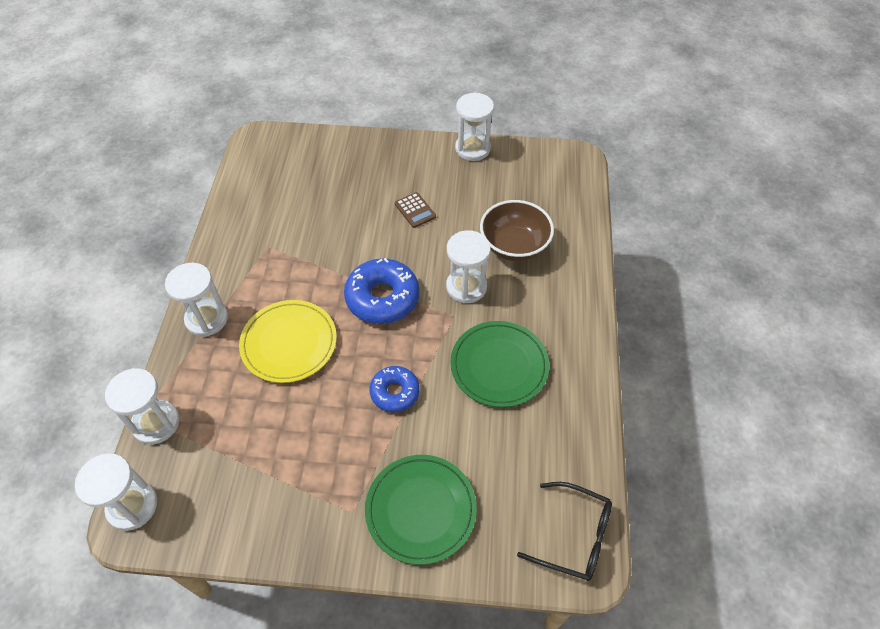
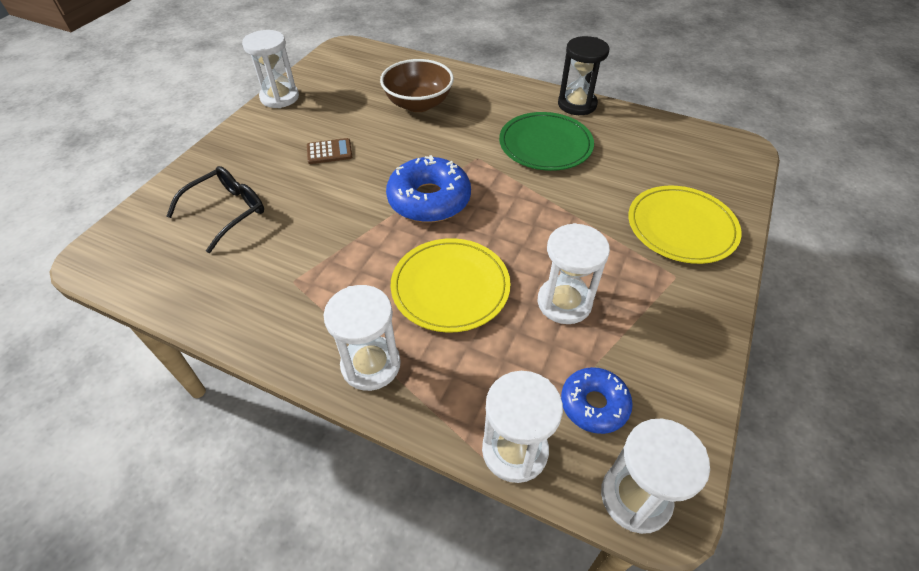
camera: 70 degrees left, 5 degrees down
(395, 392) = (549, 216): blue donut -> blue donut (594, 404)
(421, 509) = (681, 227): green plate -> yellow plate
(466, 287) = (448, 142): white hourglass -> white hourglass (564, 302)
(574, 536) = (717, 147): black glasses -> black glasses (227, 212)
(585, 379) = (577, 104): none -> black hourglass

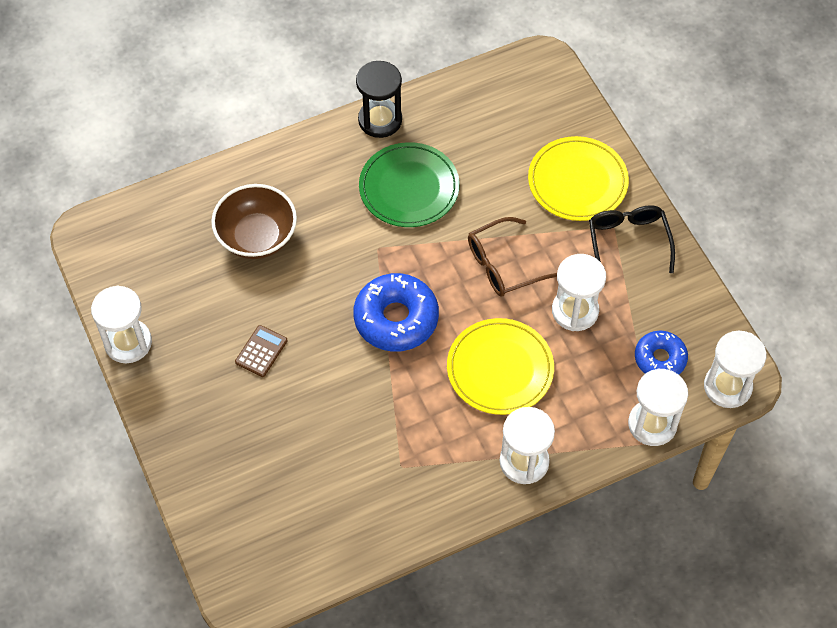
camera: 50 degrees left, 10 degrees up
(227, 212) = (272, 472): black glasses -> black glasses (628, 242)
(548, 230) = (503, 265): none -> brown glasses

